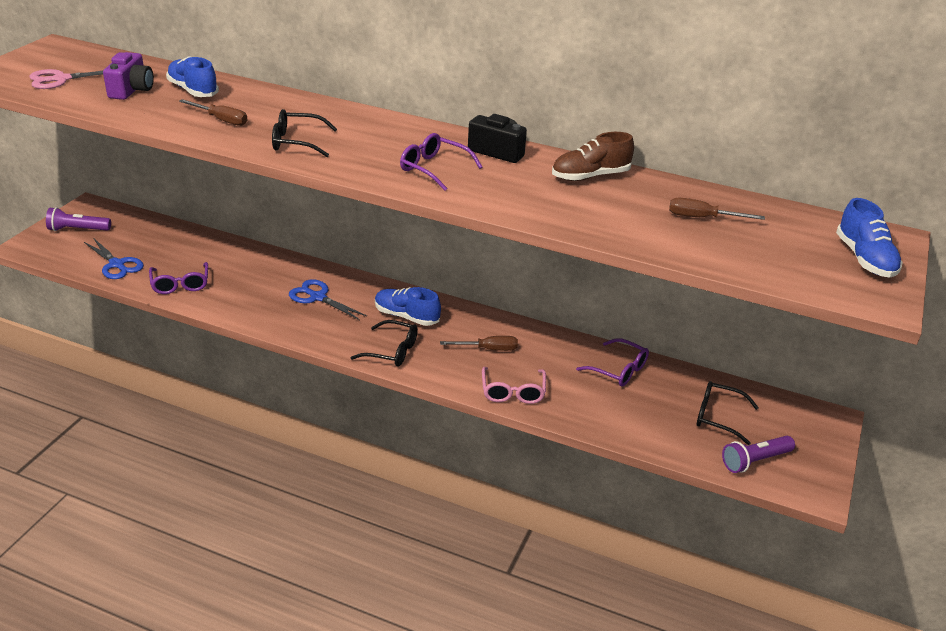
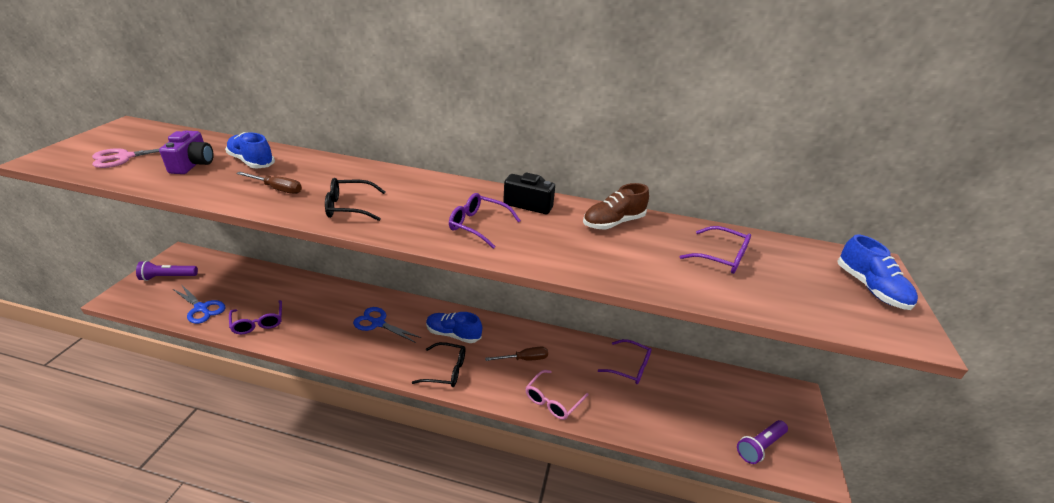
camera: 10 degrees left, 0 degrees up
(513, 392) = (552, 400): pink glasses -> pink glasses turned 45 degrees clockwise
(702, 218) = (721, 257): brown screwdriver -> purple glasses
(718, 417) = (717, 404): black glasses -> none

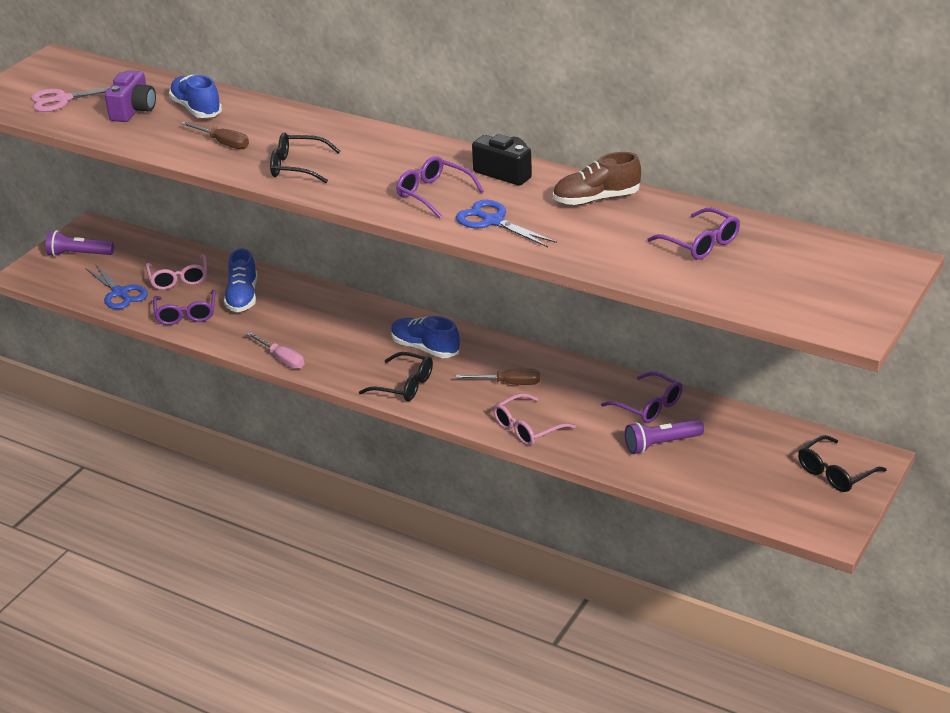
camera: 20 degrees right, 0 degrees up
(251, 292) = (178, 279): none -> pink glasses
(342, 357) = (282, 359): none -> pink screwdriver
(378, 323) = (331, 328): blue scissors -> blue scissors (493, 221)
(759, 446) = (773, 500): purple flashlight -> purple flashlight (661, 444)
(783, 411) = (835, 473): none -> black glasses
(870, 288) = (856, 286): blue shoe -> blue shoe (242, 297)

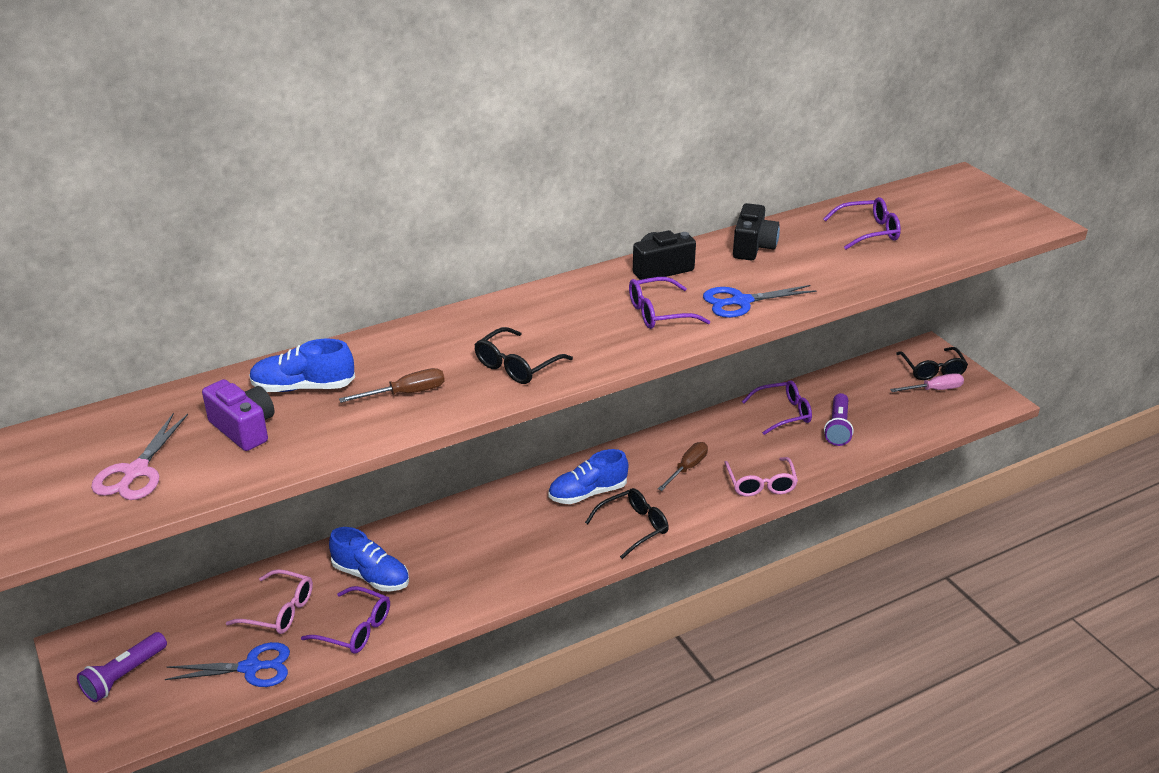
camera: 60 degrees left, 0 degrees up
(282, 359) = (512, 589): pink screwdriver -> pink screwdriver (934, 390)
(596, 199) = (753, 247): brown shoe -> black camera

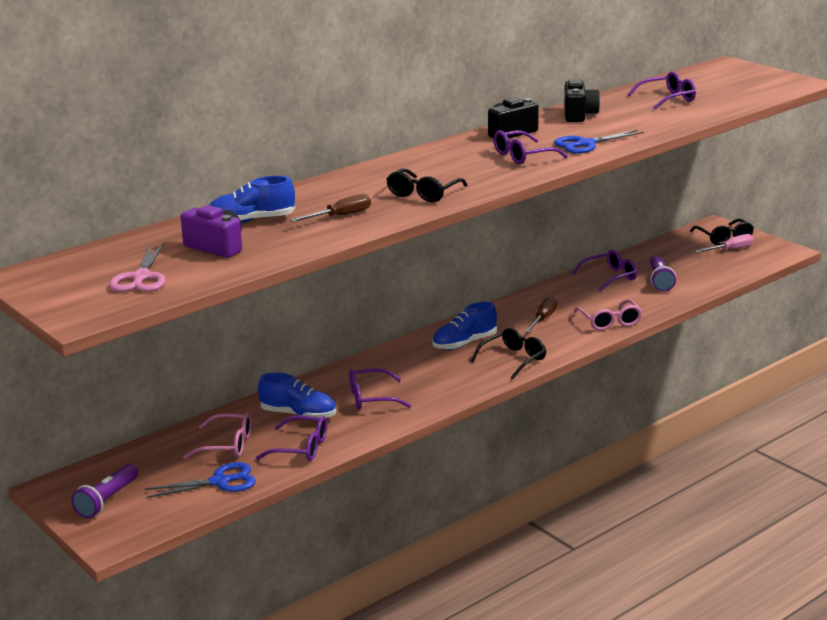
camera: 10 degrees left, 10 degrees down
(457, 563) = (371, 398): none -> purple glasses

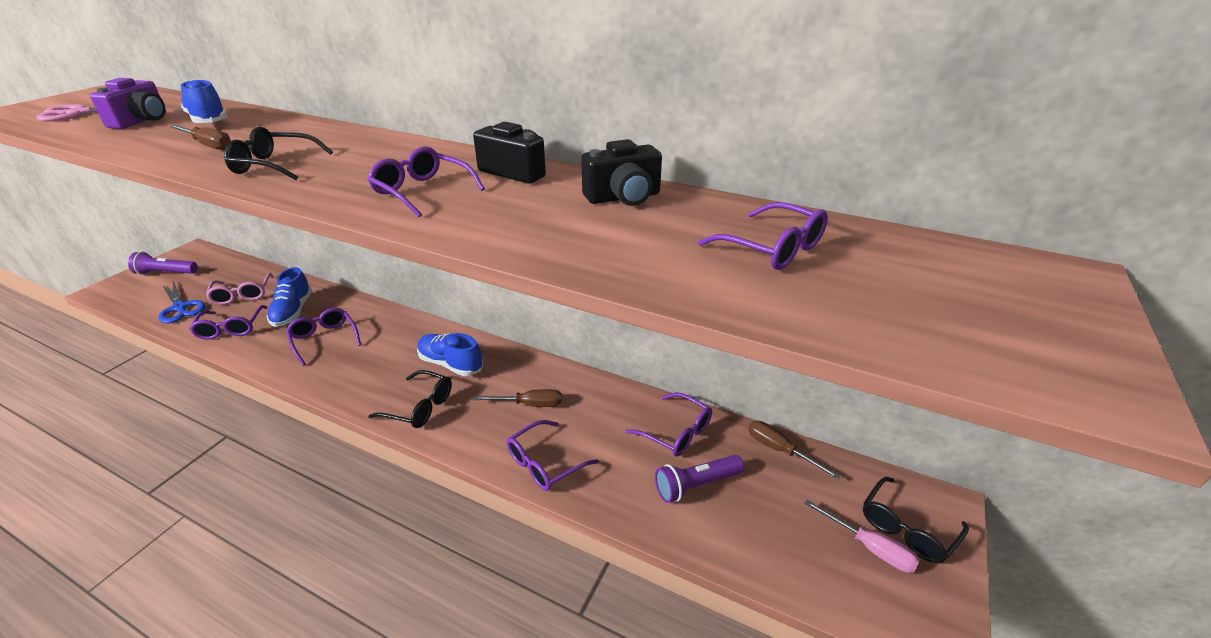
camera: 65 degrees right, 10 degrees up
(586, 144) = (488, 221): blue scissors -> none
(610, 322) = (544, 463): pink glasses -> purple glasses
(647, 252) = (780, 450): none -> brown screwdriver

